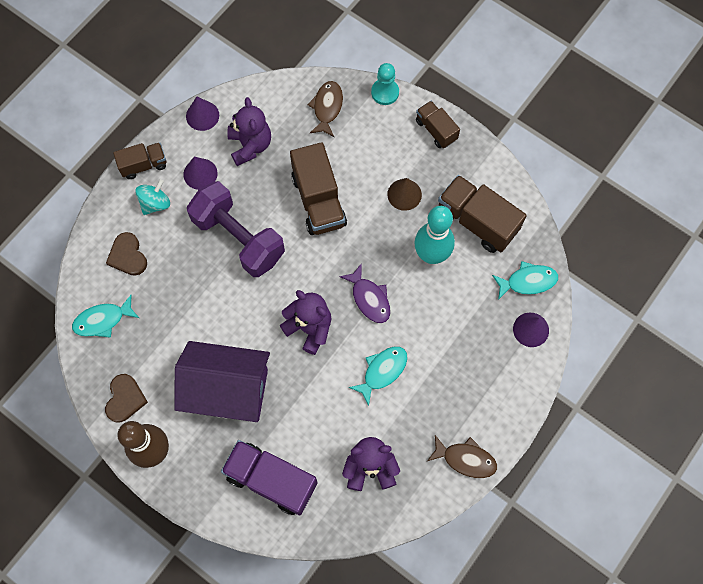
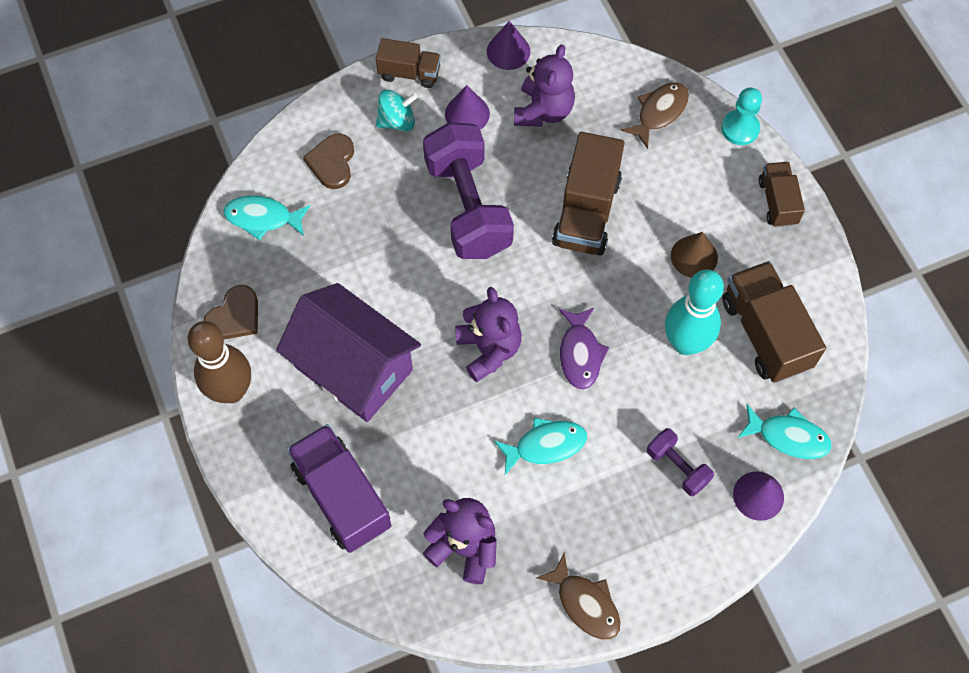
camera: 30 degrees right, 5 degrees down
(472, 339) = (677, 467): none -> purple dumbbell

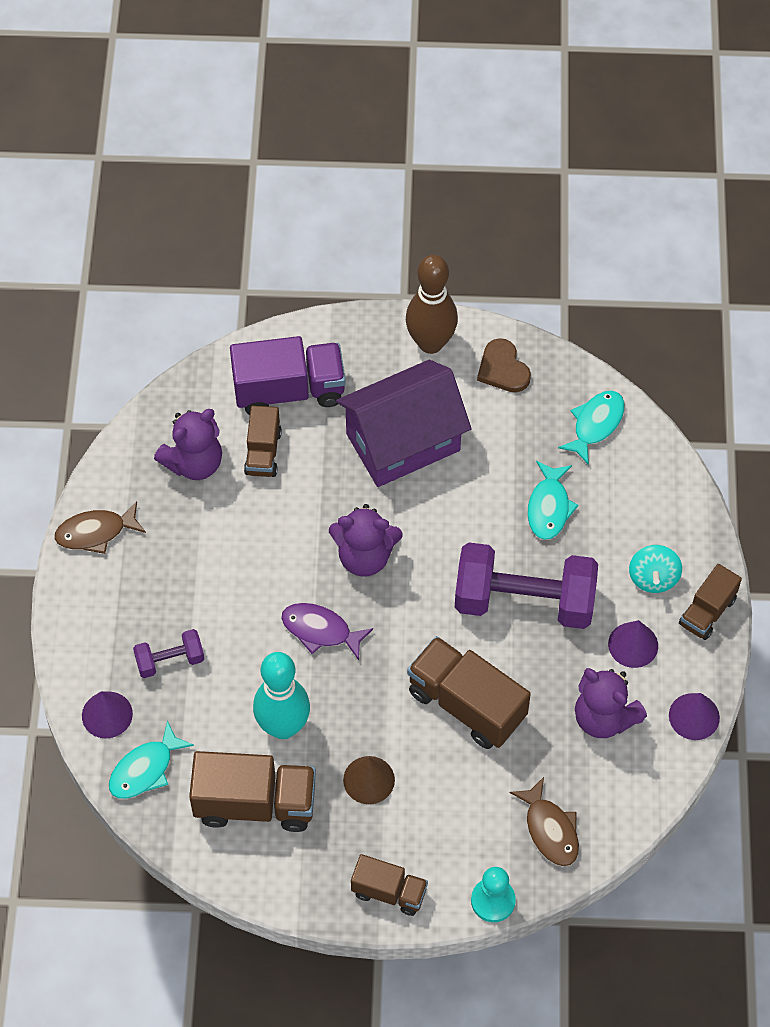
camera: 115 degrees right, 5 degrees down
(332, 162) = (631, 503): brown heart -> none
(423, 488) = (263, 452): none -> brown truck
(545, 445) = (249, 563): turquoise fish -> turquoise fish (549, 507)

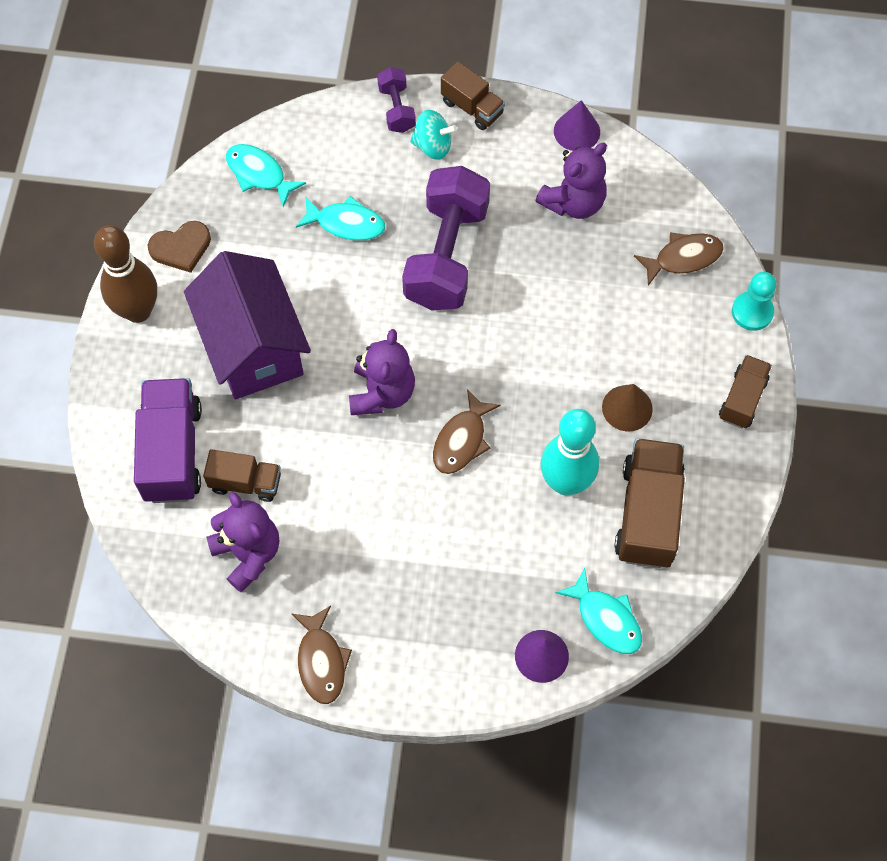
camera: 85 degrees left, 5 degrees up
(170, 660) = (483, 589): purple dumbbell -> purple dumbbell (396, 109)
(320, 630) = (461, 440): purple fish -> brown fish
(466, 704) = (552, 315): brown truck -> none
(633, 644) = (501, 170): purple cone -> none

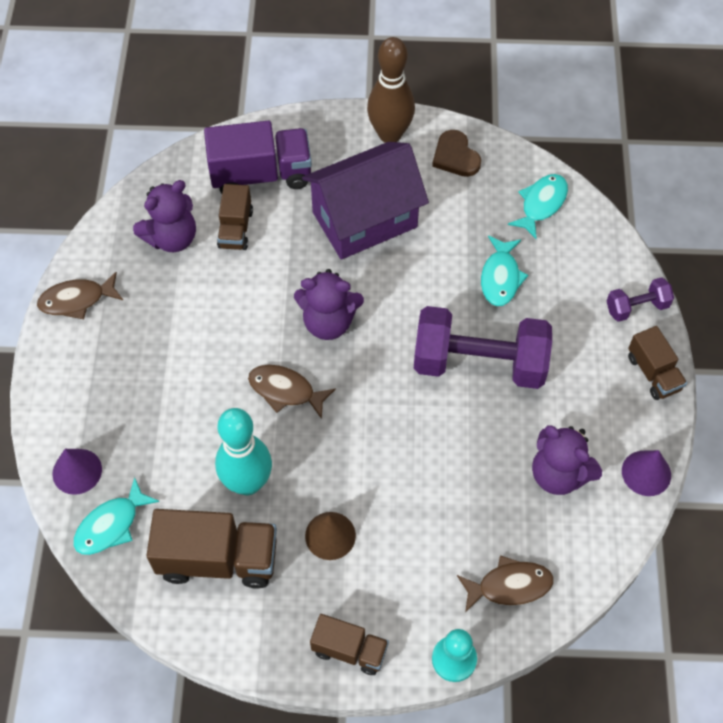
camera: 85 degrees right, 5 degrees down
(433, 146) = (600, 342): turquoise spinning top -> none
(472, 107) = (653, 373): brown truck -> brown truck turned 60 degrees counterclockwise
(683, 258) = (509, 586): brown fish -> brown fish turned 75 degrees counterclockwise

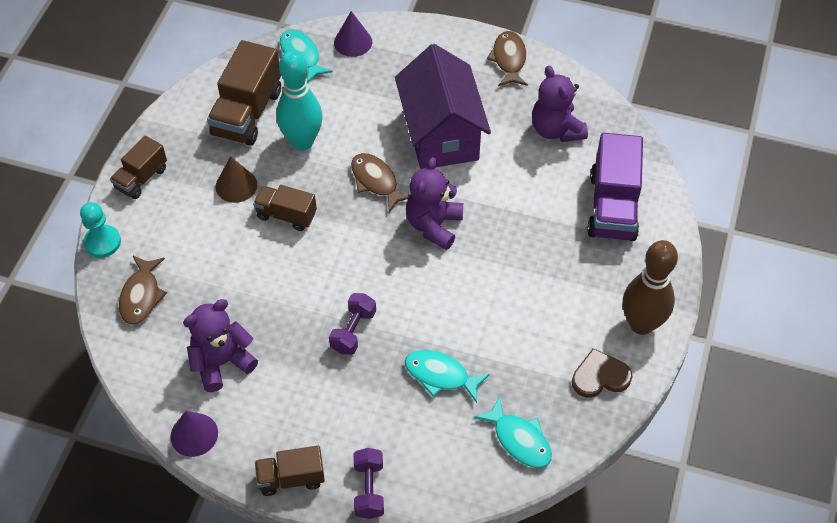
camera: 105 degrees right, 5 degrees down
(235, 229) = (554, 176): brown truck -> brown truck (286, 215)
(285, 391) = (376, 181): brown fish -> brown fish turned 75 degrees counterclockwise
(364, 219) = (539, 278): purple house -> purple house (441, 134)
(479, 363) = (353, 331): purple dumbbell -> purple dumbbell, size x0.48

